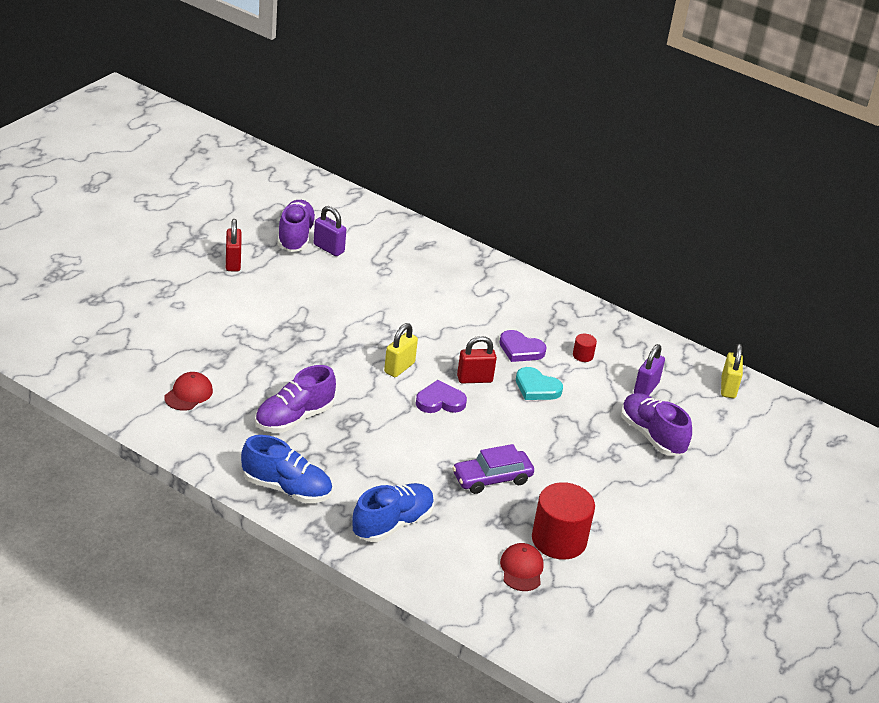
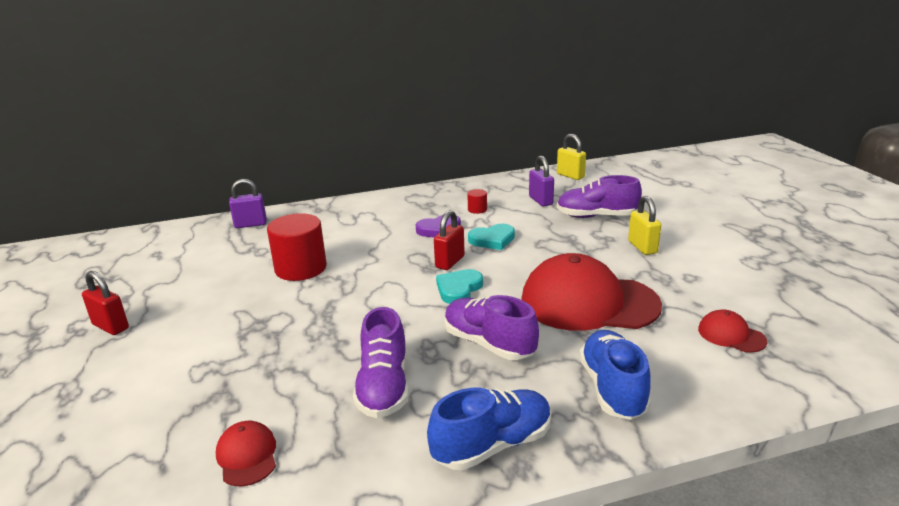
camera: 45 degrees left, 10 degrees down
(295, 237) = (144, 276): purple shoe -> purple shoe (488, 344)
(328, 248) = (188, 266): purple padlock -> purple padlock (250, 224)
(399, 368) = (390, 292): yellow padlock -> yellow padlock (642, 247)
(440, 401) = (458, 289): purple heart -> turquoise heart
(492, 478) = (588, 302): purple car -> red cap
(559, 540) = (699, 300): red cylinder -> red cylinder (300, 268)

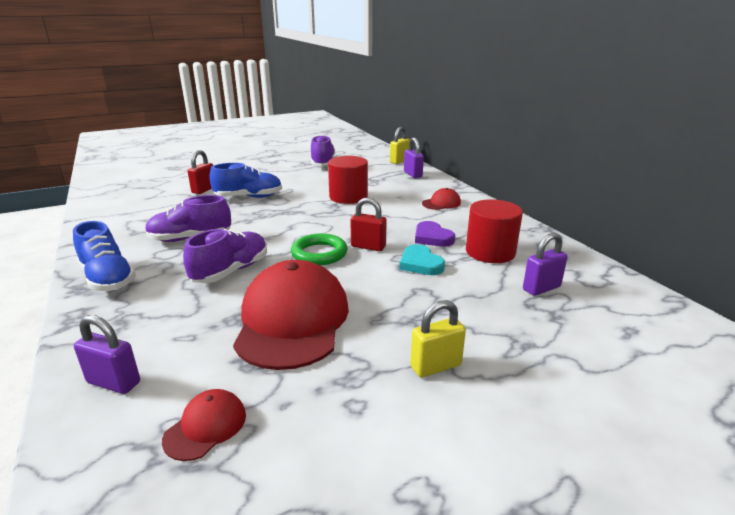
camera: 80 degrees right, 0 degrees up
(110, 326) = (277, 166): red padlock -> red padlock (204, 190)
(247, 456) = (145, 212): red cap -> red cap (441, 203)
(458, 289) = (319, 254): turquoise heart -> green ring
(477, 209) = (490, 252): red cylinder -> red cylinder, size x2.29
(570, 176) = (650, 310): yellow padlock -> yellow padlock (399, 161)
(596, 216) = (517, 330): purple shoe -> purple shoe (323, 163)
(612, 388) = (144, 331): blue shoe -> blue shoe (249, 197)
(696, 392) = (114, 382): none -> purple padlock

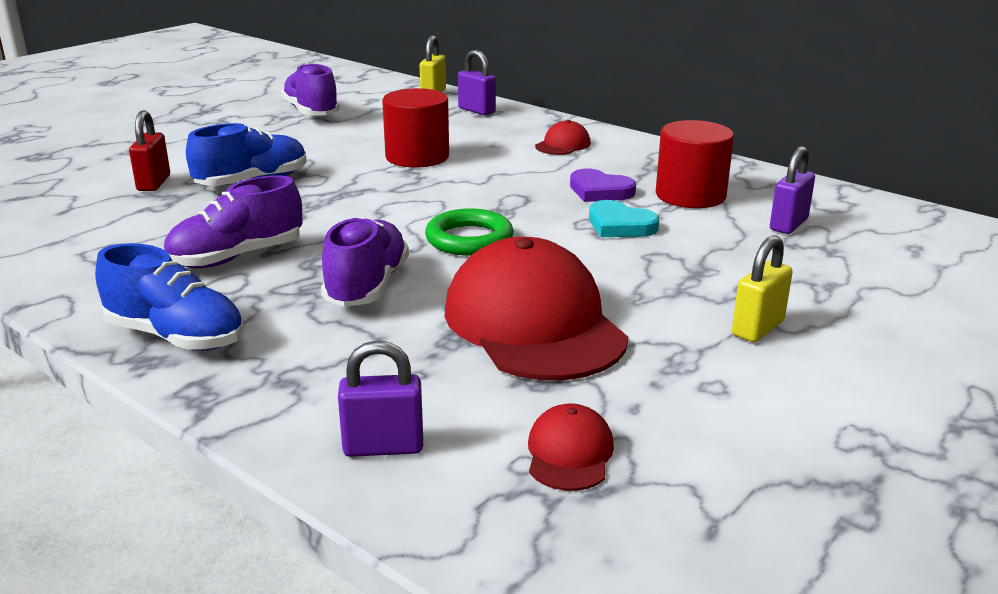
camera: 25 degrees left, 0 degrees up
(368, 246) = (527, 218): red padlock -> none

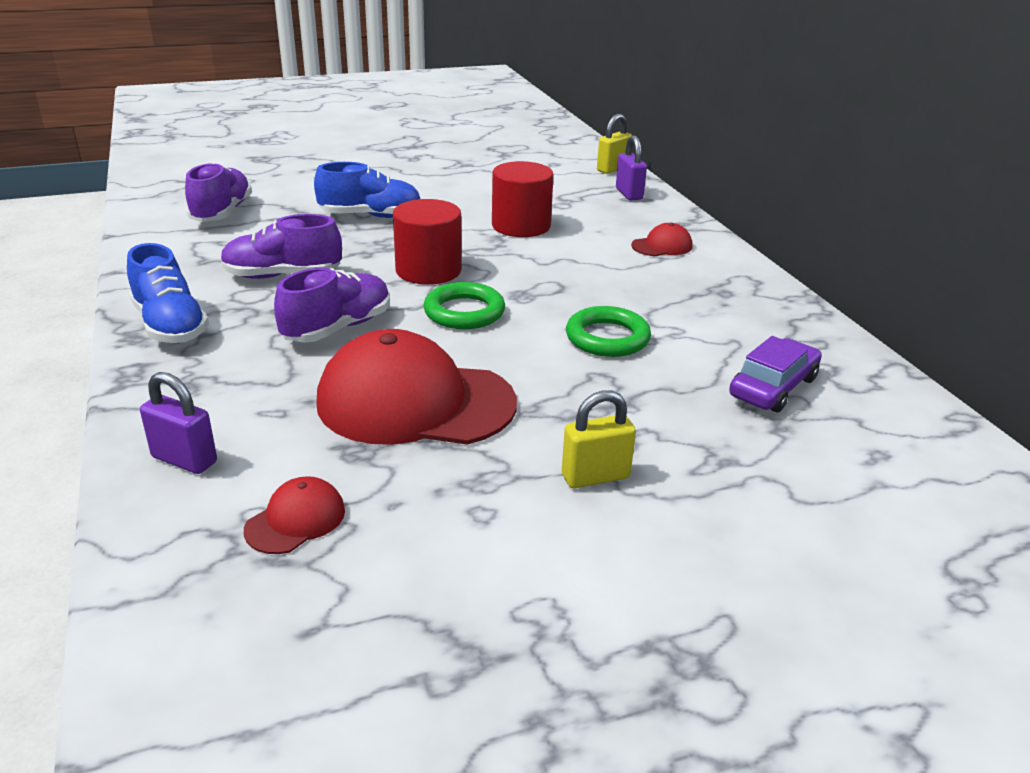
camera: 30 degrees right, 5 degrees up
(154, 183) = (305, 199): red padlock -> none
(311, 112) = (490, 165): purple shoe -> purple shoe (222, 213)
(533, 323) = (415, 402): red cap -> red cap turned 90 degrees counterclockwise
(599, 191) = (634, 300): purple heart -> none
(620, 225) = (607, 338): turquoise heart -> green ring
(690, 195) = (715, 328): red cylinder -> red cylinder (428, 270)
(788, 224) = (773, 387): purple padlock -> purple car

